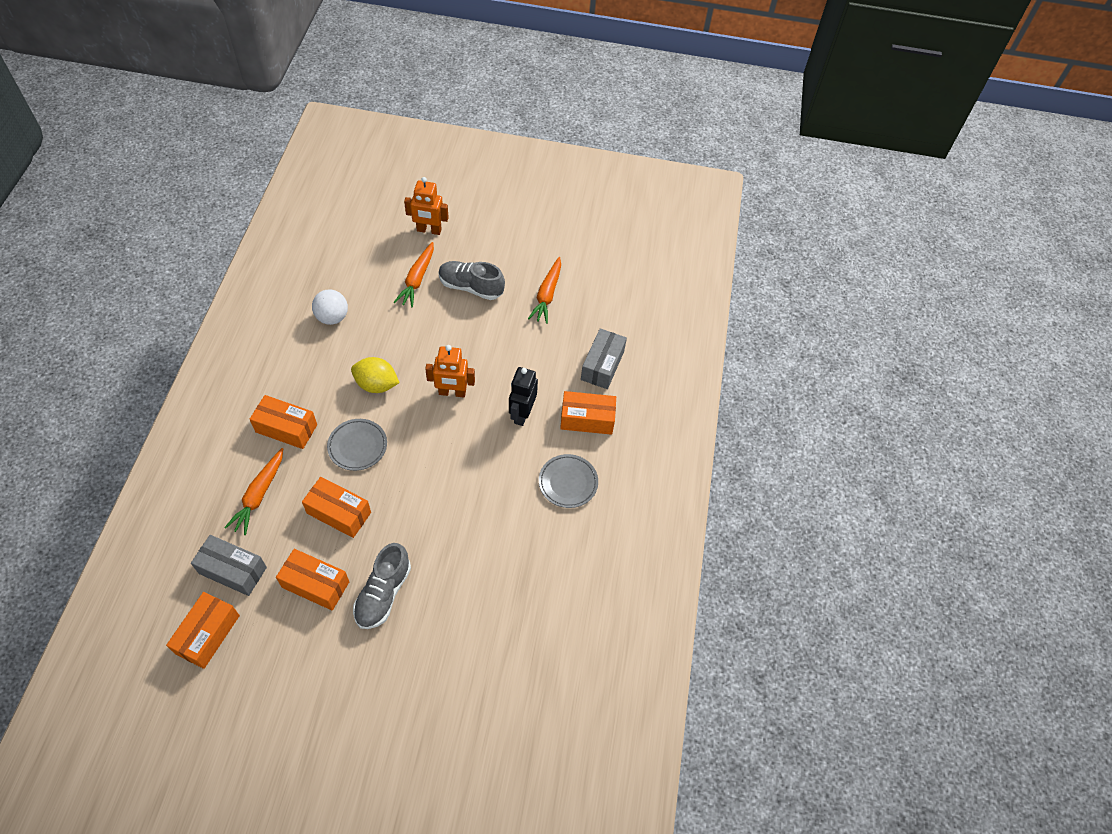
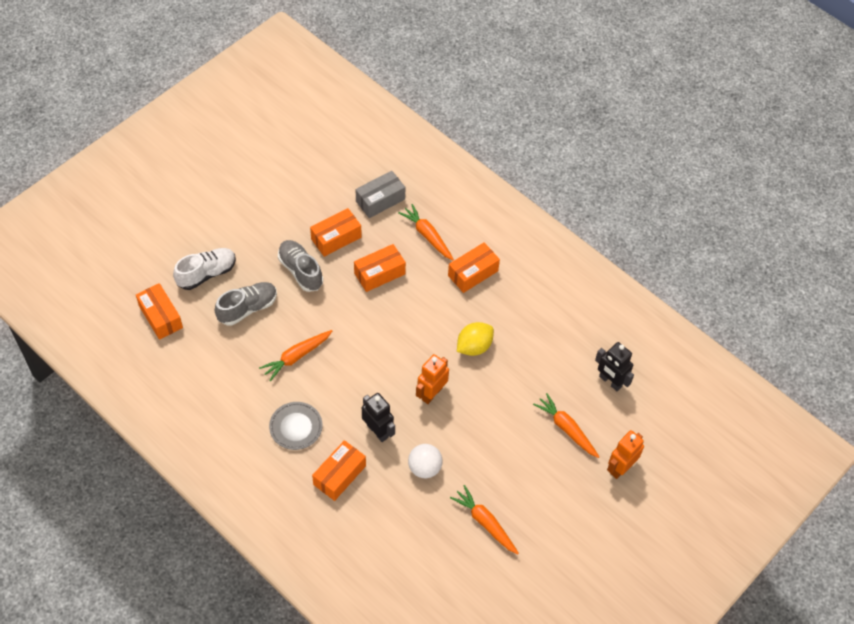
camera: 125 degrees right, 0 degrees up
(207, 634) = (345, 172): orange box -> orange box (161, 317)
(332, 317) = (562, 348): white ball -> white ball (424, 468)
(346, 269) = (610, 381): none -> black robot
(357, 446) = (426, 309): grey plate -> none
(450, 693) = (207, 274): none -> white shoe
(471, 287) = (532, 466): grey shoe -> grey shoe (247, 308)
(493, 530) = (296, 357): none -> orange carrot
(602, 365) = (382, 520): grey box -> none

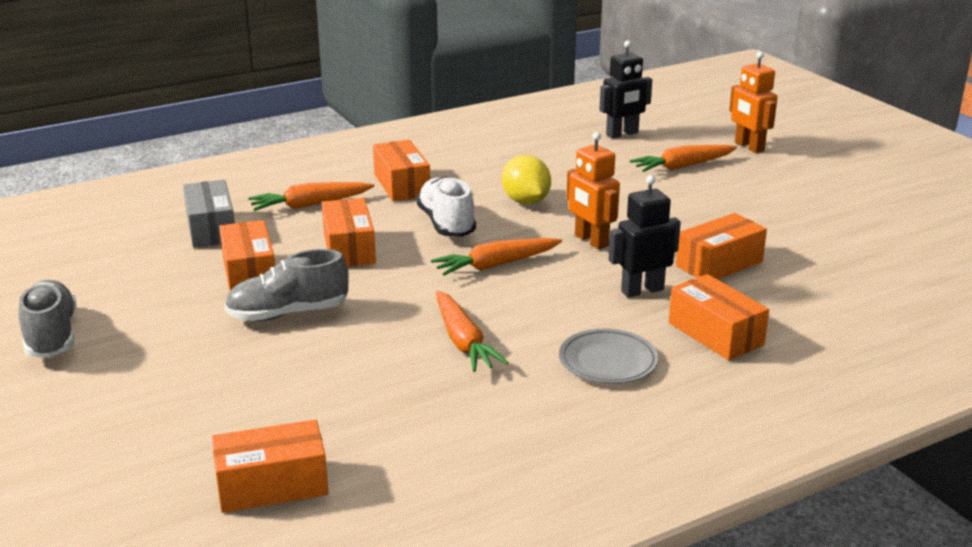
camera: 70 degrees left, 30 degrees down
(207, 274) = (212, 412): white shoe -> white shoe (446, 224)
(247, 308) = (327, 377): grey shoe -> grey shoe (51, 336)
(424, 468) = (719, 264): white ball -> orange box
(485, 522) = (818, 235): orange carrot -> orange carrot (495, 265)

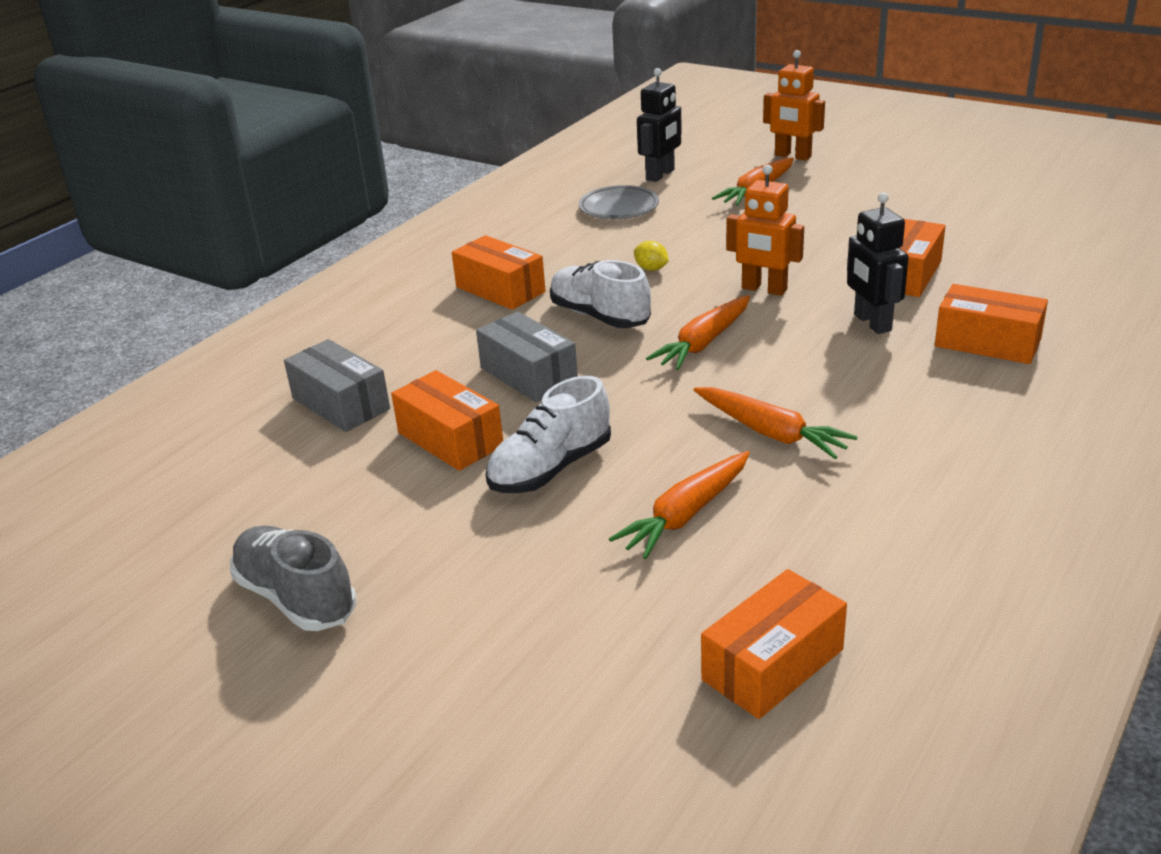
camera: 25 degrees left, 5 degrees up
(288, 313) = (550, 468): grey shoe -> white shoe
(310, 205) = (424, 341): orange carrot -> orange carrot (685, 515)
(349, 248) = (528, 375): orange box -> grey box
(526, 201) = (651, 269): yellow lemon -> yellow lemon, size x0.54
(608, 361) = (929, 403): grey plate -> grey plate (619, 207)
(642, 290) = (872, 323): black robot -> black robot turned 60 degrees counterclockwise

